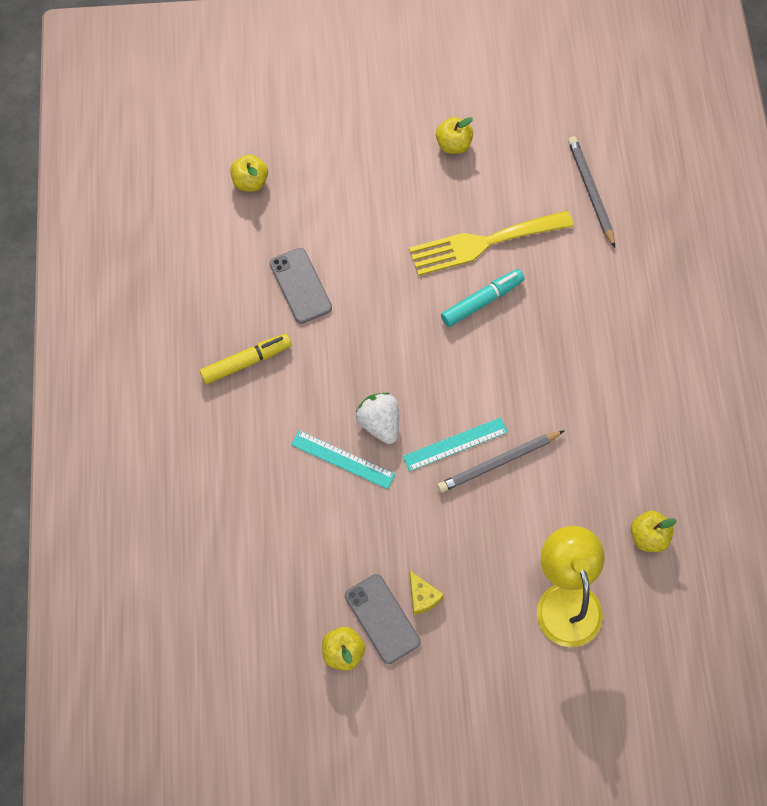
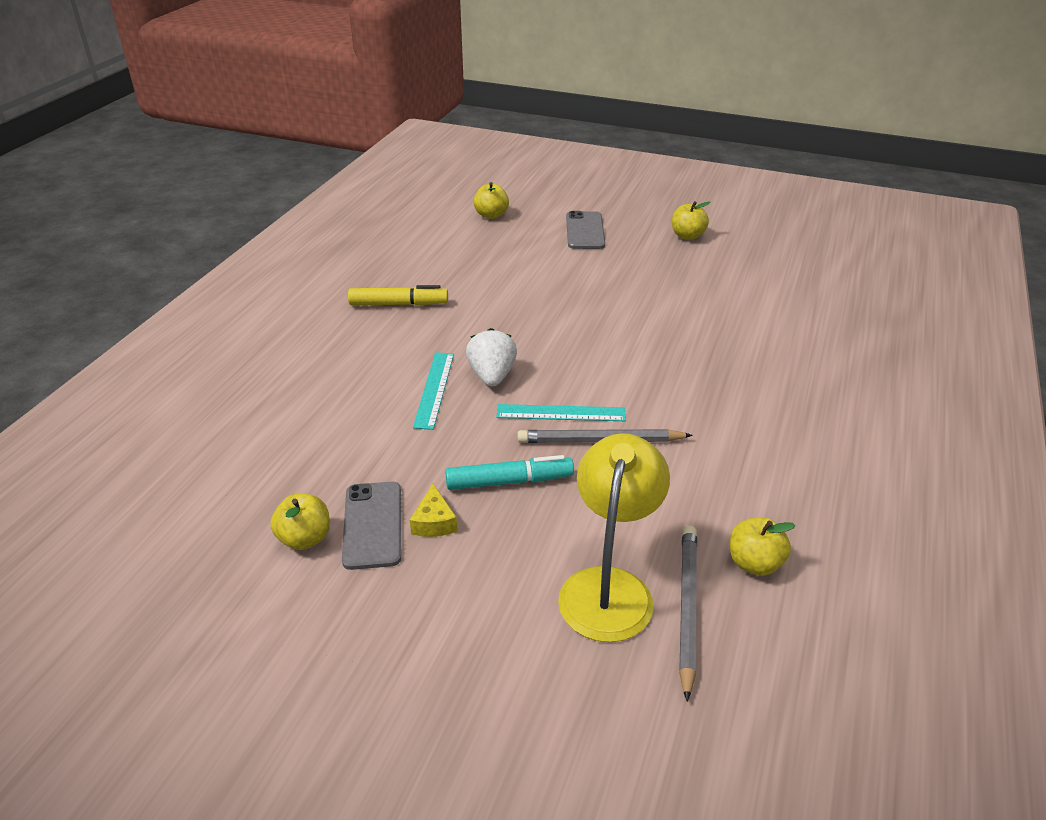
camera: 25 degrees right, 30 degrees down
(300, 286) = (486, 275): grey phone -> grey phone (585, 231)
(342, 459) = (434, 389): turquoise ruler -> turquoise ruler turned 45 degrees clockwise
(482, 301) = (656, 327): turquoise marker -> turquoise marker (509, 481)
(483, 243) = (680, 294): yellow fork -> none
(591, 192) = (811, 290): grey pencil -> grey pencil (687, 608)

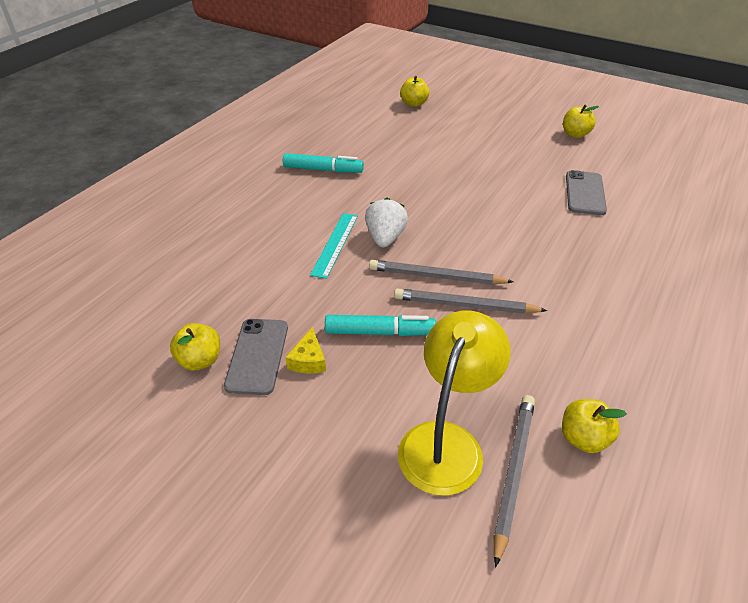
camera: 10 degrees right, 5 degrees up
(399, 304) = (323, 170): yellow marker -> turquoise marker
(561, 413) = (436, 276): turquoise ruler -> grey pencil
(585, 231) = (488, 123): grey phone -> grey phone (585, 193)

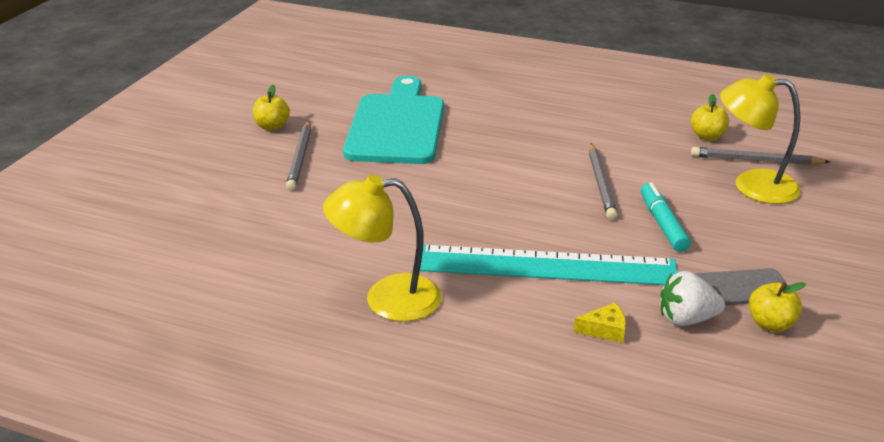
camera: 100 degrees left, 10 degrees down
(308, 360) = (722, 258): yellow cheese -> yellow cheese (605, 330)
(323, 170) = (387, 299): turquoise marker -> yellow lamp
(335, 244) = (546, 266): turquoise ruler -> turquoise ruler, size x2.11
(385, 238) = (520, 234): white strawberry -> white strawberry (686, 319)
(414, 104) = (180, 240): yellow apple -> none
(436, 276) = (569, 200): grey pencil -> grey pencil (300, 158)
(585, 193) = (397, 125): grey phone -> turquoise cutting board

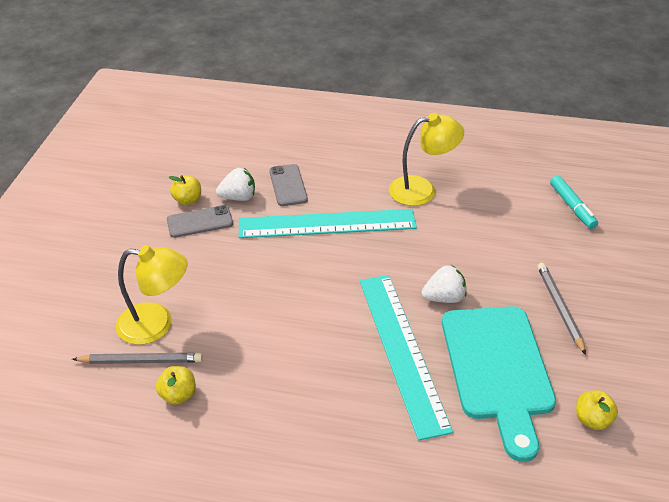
camera: 170 degrees right, 10 degrees up
(272, 126) = (618, 350): yellow apple -> yellow apple (592, 419)
(421, 177) = (444, 298): none -> white strawberry
(484, 144) = (401, 351): none -> turquoise ruler
(601, 183) = (289, 310): grey pencil -> none
(605, 330) = (288, 185): yellow cheese -> grey phone
(662, 224) = (242, 271): turquoise marker -> turquoise marker (572, 207)

